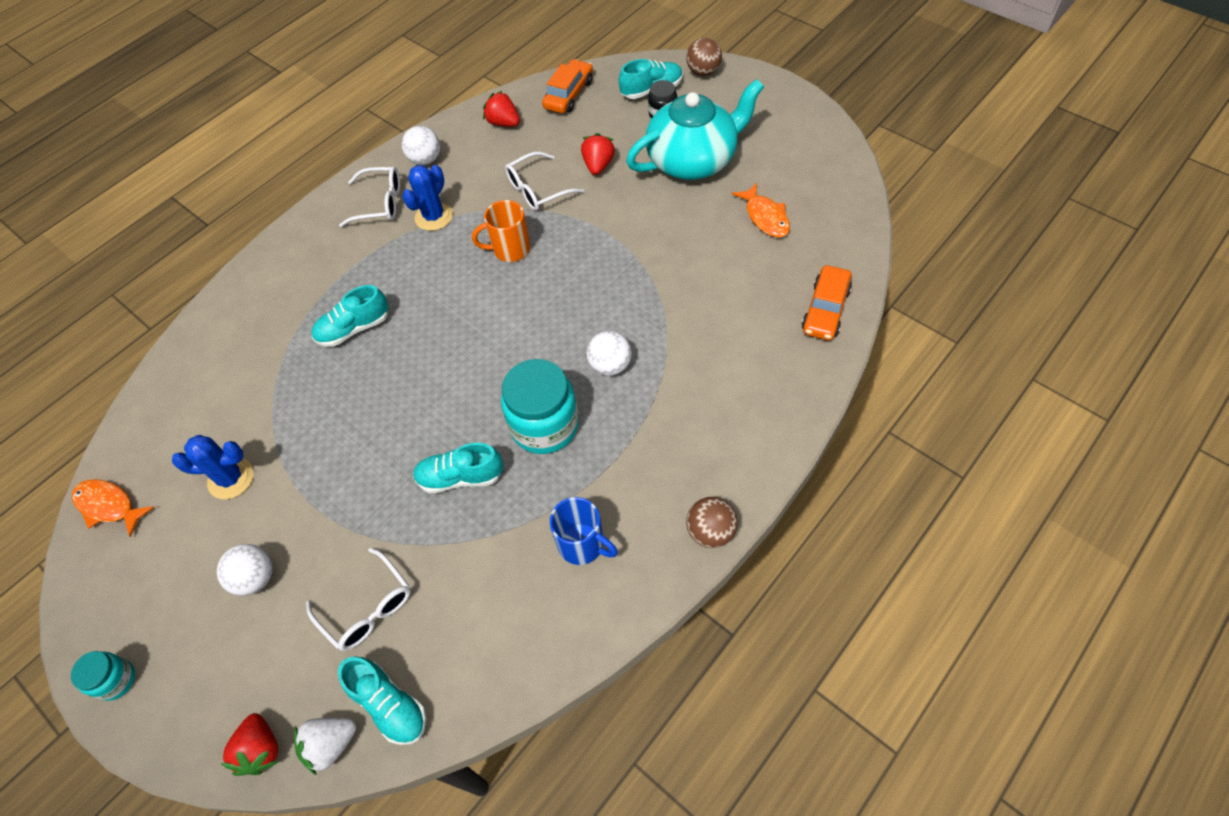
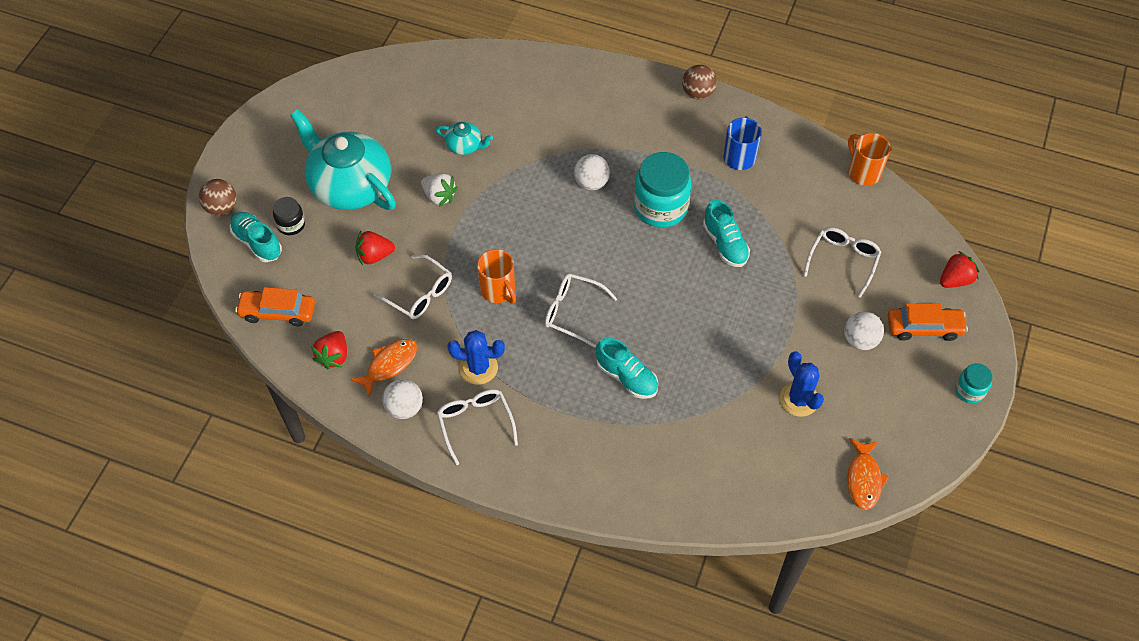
camera: 115 degrees left, 0 degrees up
(331, 744) = (930, 243): white strawberry -> white strawberry (439, 196)
(390, 705) = (892, 222): turquoise shoe -> none
(452, 303) = (572, 312): none -> white glasses
(488, 705) = (863, 172): none -> orange mug
(711, 261) = (465, 146): none -> turquoise teapot
(765, 217) = (405, 121): orange fish -> orange fish (389, 365)
(825, 310) = (491, 68): orange car -> orange car (924, 328)

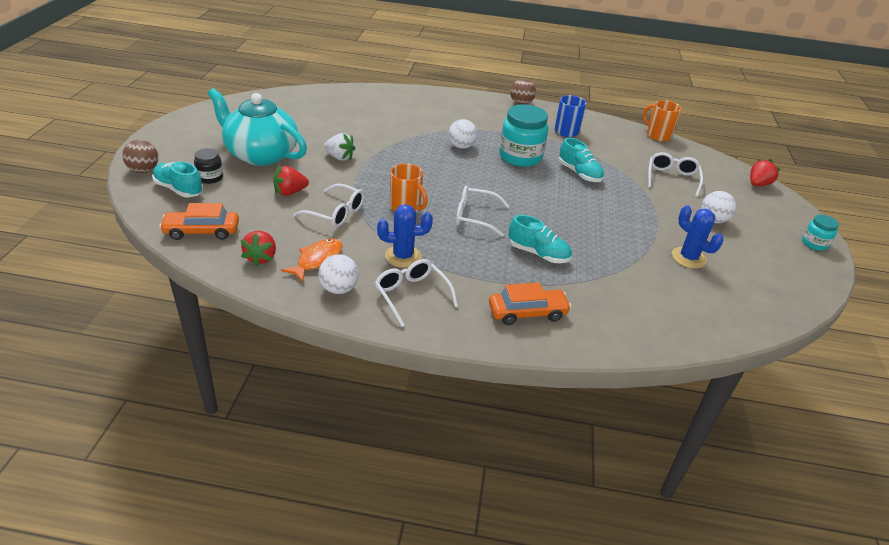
camera: 15 degrees left, 20 degrees down
(465, 146) = (354, 131): turquoise teapot -> none
(863, 479) = (774, 305): orange fish -> none
(924, 328) = (755, 210): orange car -> orange car (527, 313)

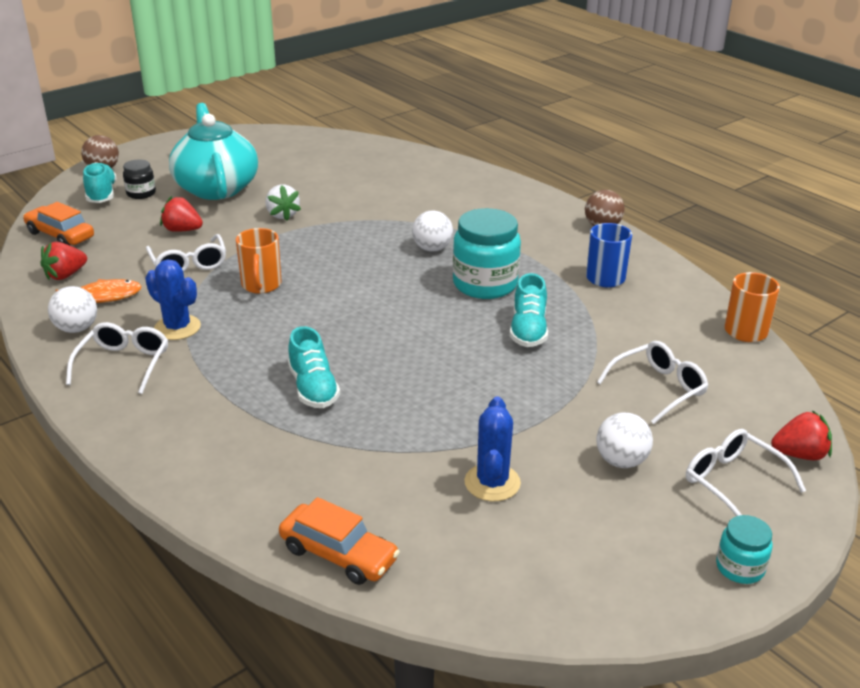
camera: 45 degrees right, 5 degrees down
(474, 217) = (314, 323): white glasses -> white glasses (733, 482)
(527, 313) = (195, 435): orange car -> orange car (338, 554)

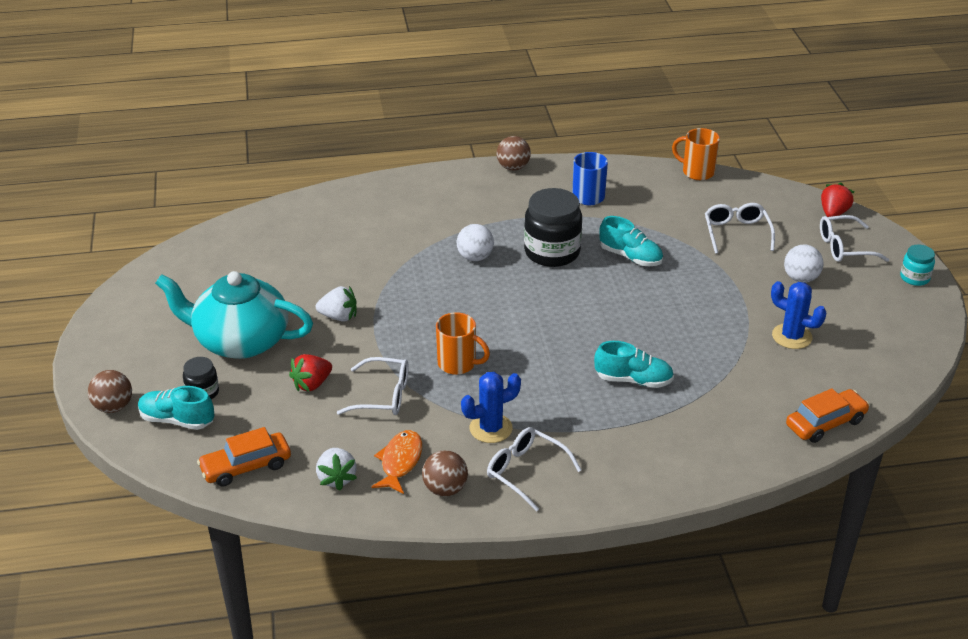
camera: 60 degrees left, 5 degrees up
(65, 275) = (336, 478): red strawberry -> white strawberry
(77, 328) = (445, 489): white ball -> brown ball
(485, 284) = (552, 252): turquoise jar -> black jar

